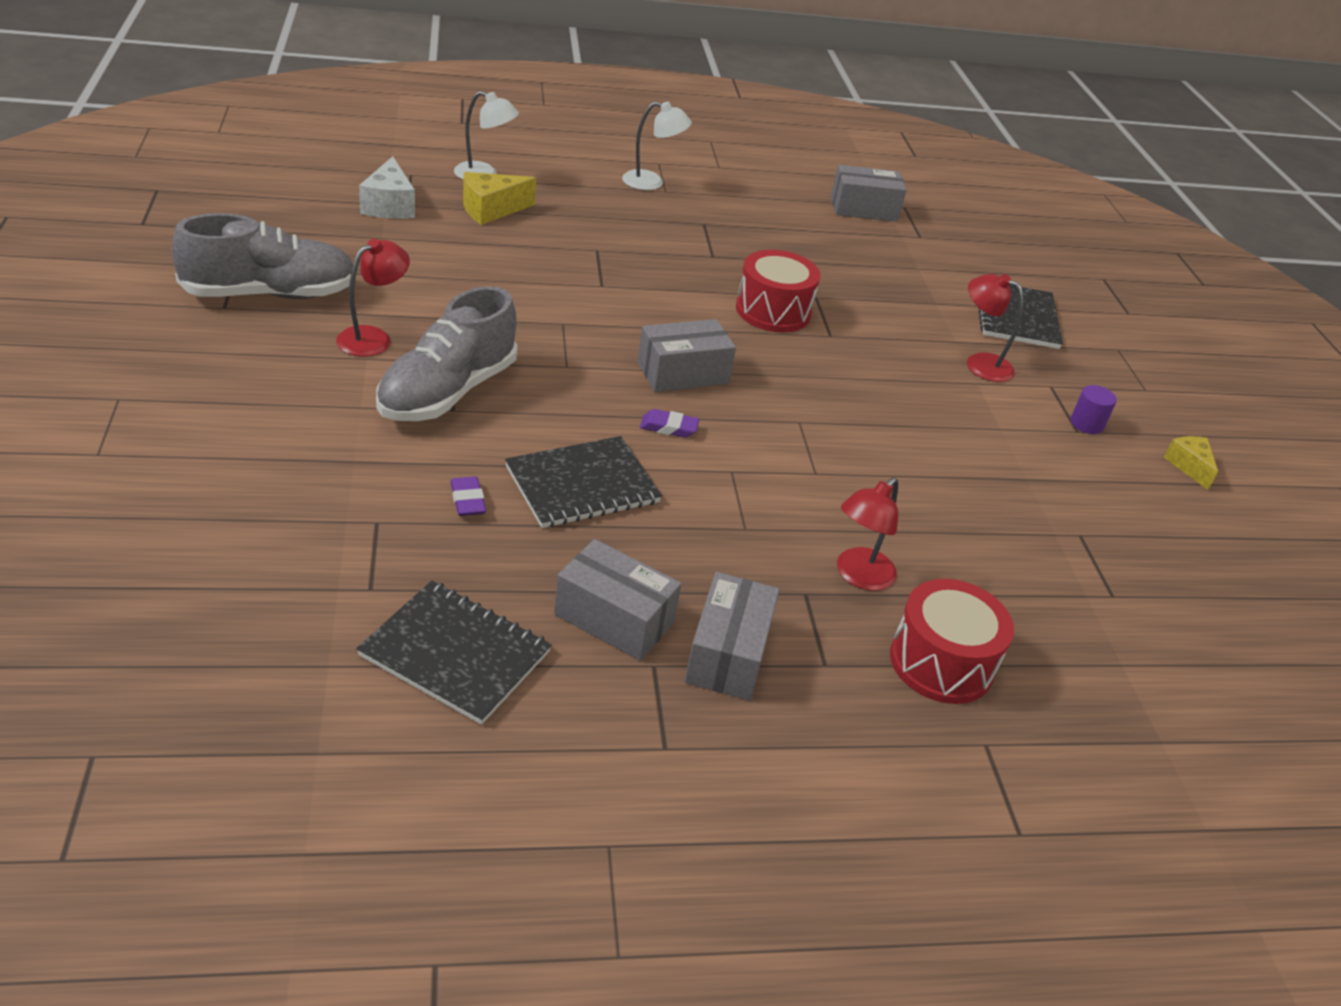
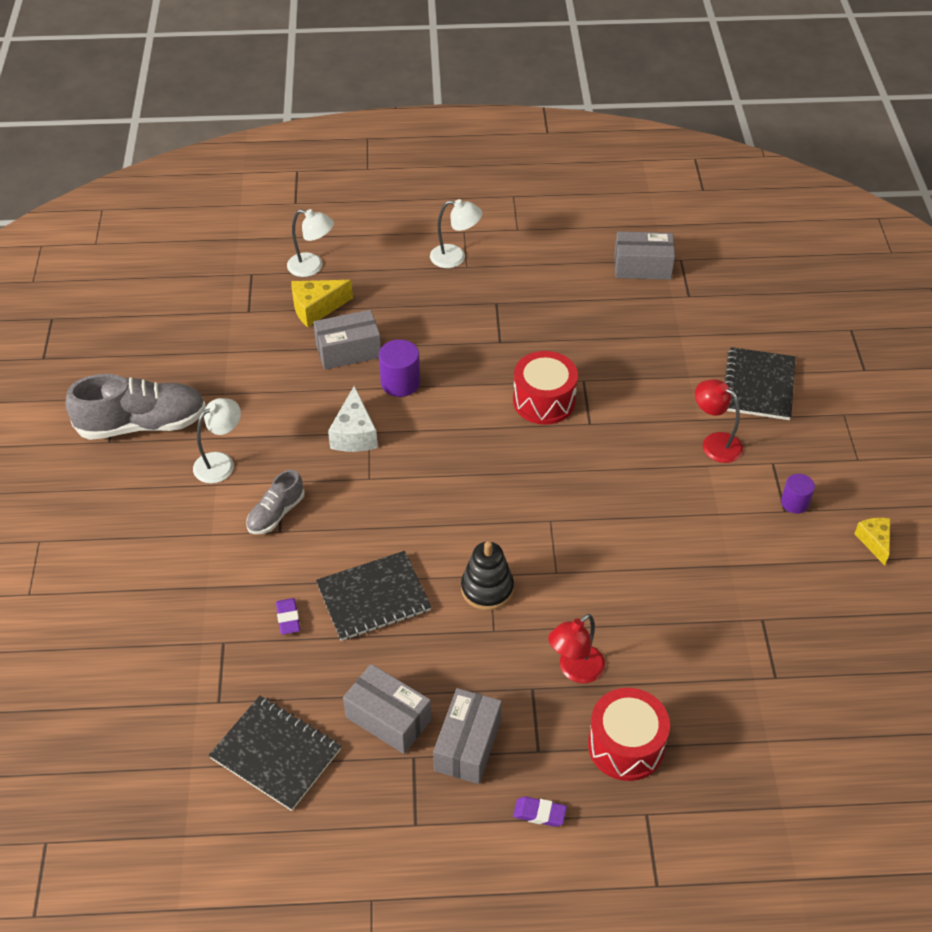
camera: 10 degrees right, 10 degrees up
(373, 338) = (221, 463): red lamp -> white lamp
(389, 205) = (233, 314): white cheese -> white cheese (354, 434)
(447, 392) = (276, 513): grey shoe -> grey shoe, size x0.54
(598, 282) = (400, 383): none -> purple cylinder
(668, 428) = (444, 535): purple eraser -> purple eraser (539, 813)
(683, 373) = (461, 477): grey box -> grey box (348, 351)
(730, 484) = (487, 589): none -> black stacking toy

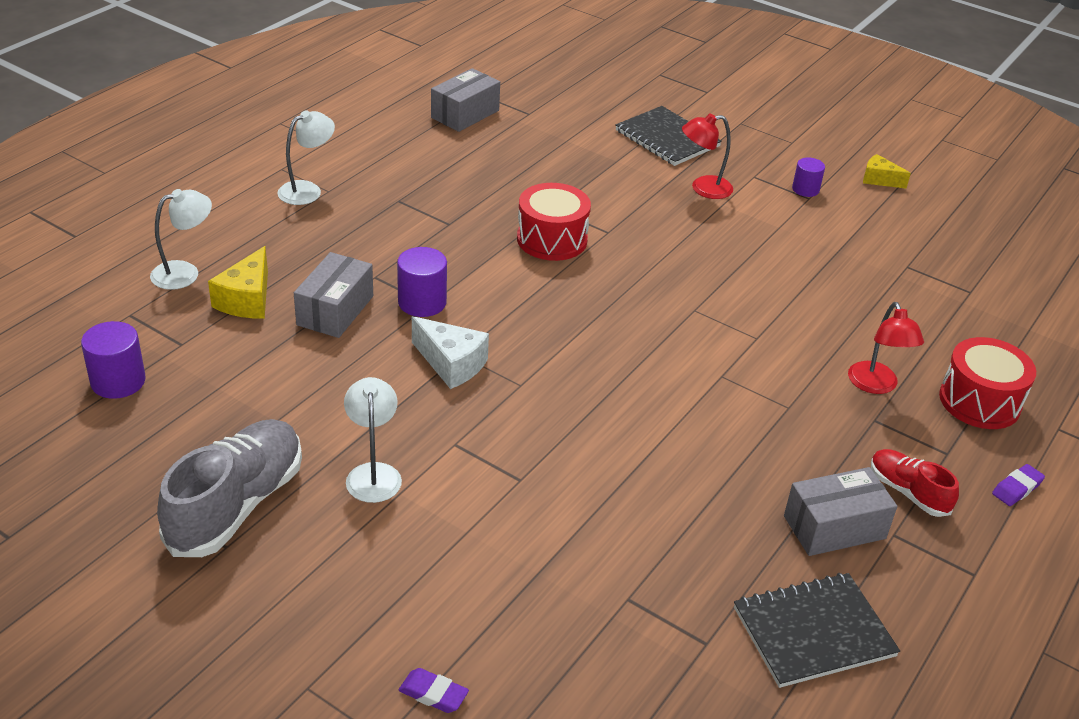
camera: 55 degrees left, 10 degrees down
(192, 310) = (118, 381): none -> purple cylinder
(276, 513) = (493, 470): grey shoe -> none
(288, 618) = (644, 532): purple eraser -> purple eraser (433, 694)
(373, 597) = (676, 460): black notebook -> none
(468, 745) = (908, 492): grey box -> red shoe
(487, 589) = (736, 385): black stacking toy -> none

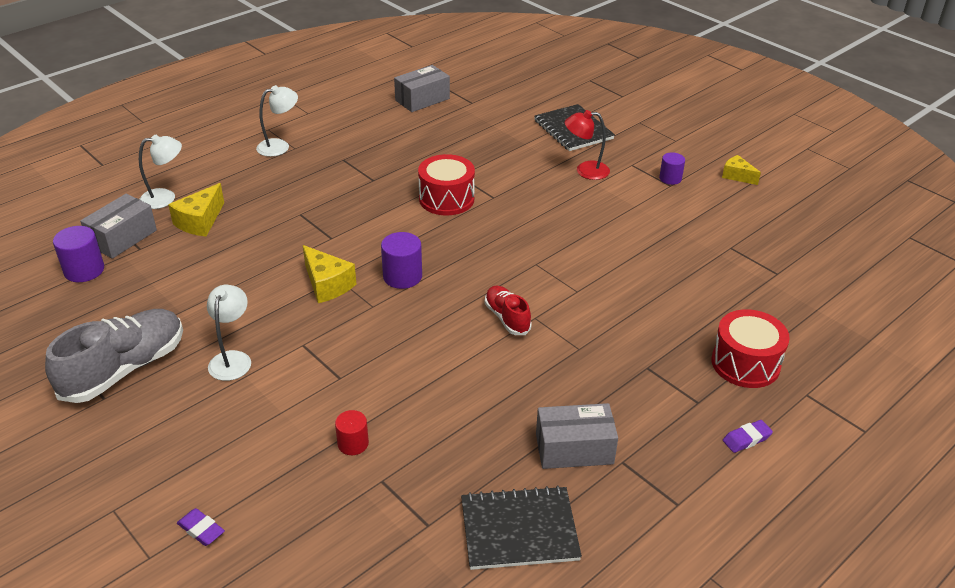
camera: 15 degrees right, 0 degrees up
(335, 310) = (259, 236): grey box -> grey box (122, 238)
(422, 302) = (326, 236): purple cylinder -> purple cylinder (402, 276)
(451, 364) = (327, 284): white cheese -> yellow cheese
(573, 559) = (353, 443): none -> red cylinder
(876, 385) = (660, 340): red lamp -> none
(908, 492) = (649, 429): red shoe -> red shoe (507, 318)

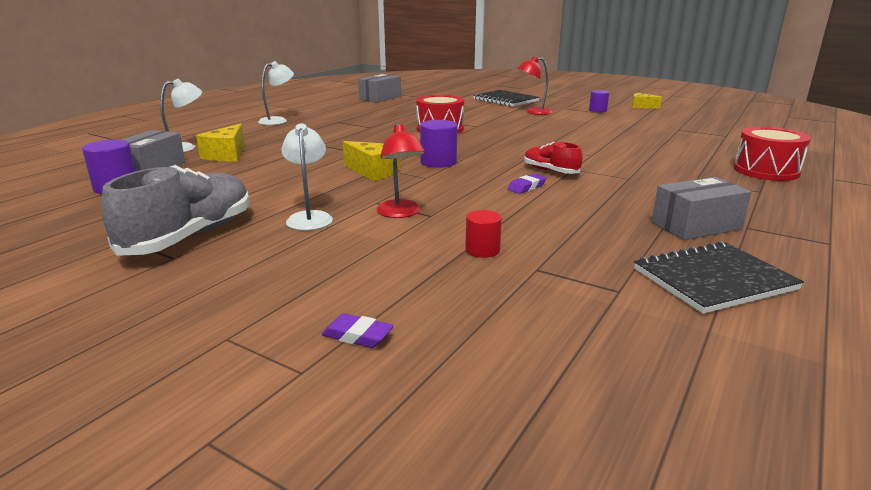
camera: 15 degrees left, 15 degrees down
(314, 369) = (400, 213): none -> red lamp
(746, 439) = (826, 203): purple eraser -> purple eraser (526, 187)

